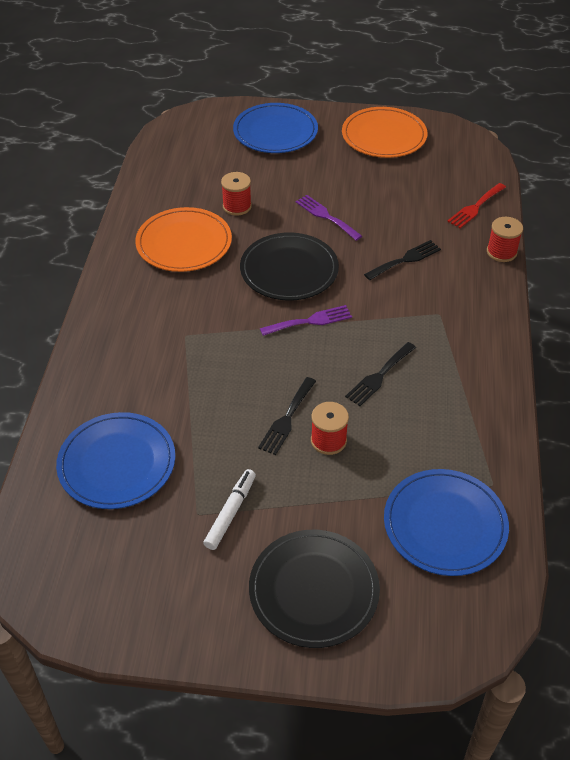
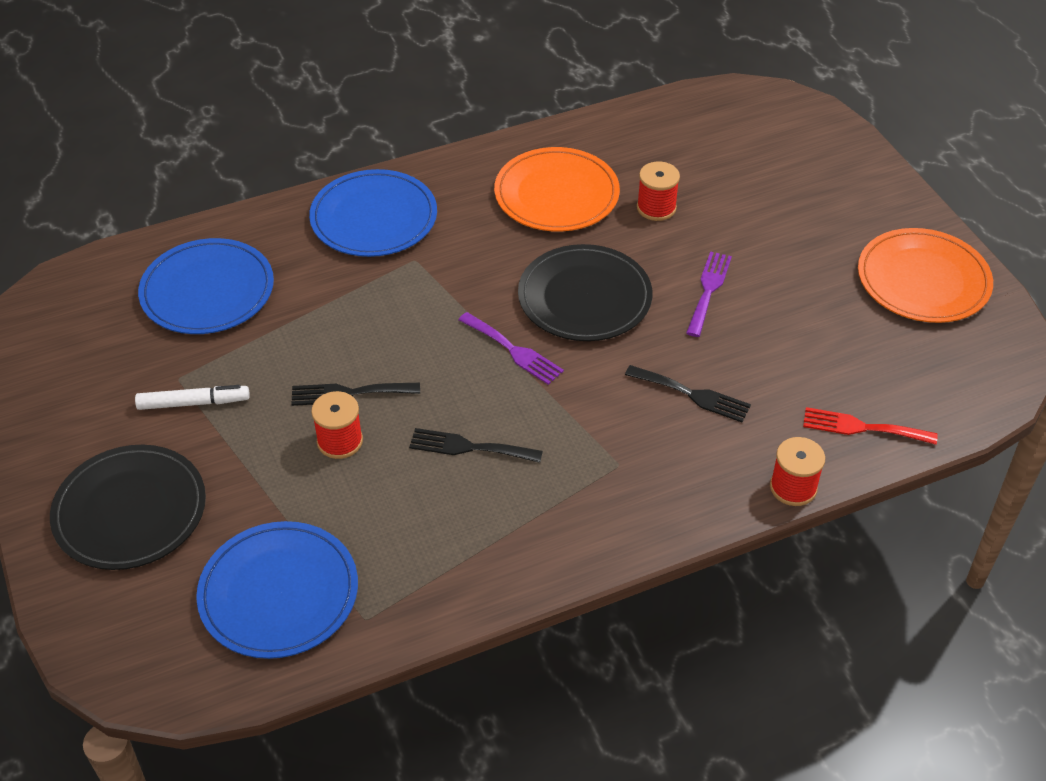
camera: 60 degrees right, 0 degrees up
(275, 132) = (827, 180): blue plate -> blue plate (374, 218)

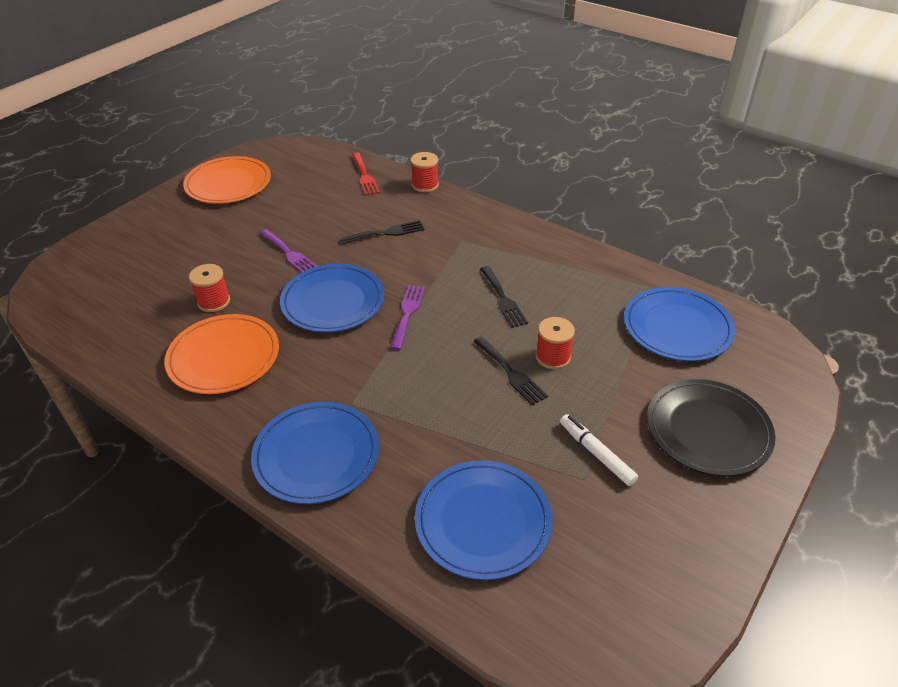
camera: 120 degrees left, 5 degrees down
(584, 297) = (333, 301): black plate -> blue plate
(692, 395) = (386, 233): black fork -> black fork turned 75 degrees clockwise
(708, 290) = (289, 253): purple fork -> purple fork turned 120 degrees counterclockwise

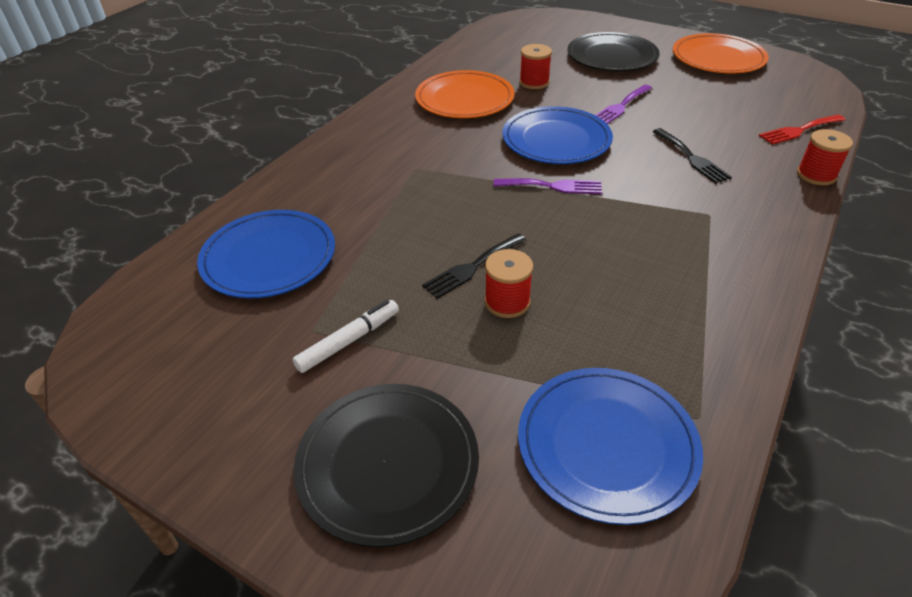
camera: 85 degrees right, 0 degrees up
(186, 242) = (612, 56): none -> black plate
(316, 455) = (354, 158): blue plate -> none
(503, 299) = (604, 255): black fork -> none

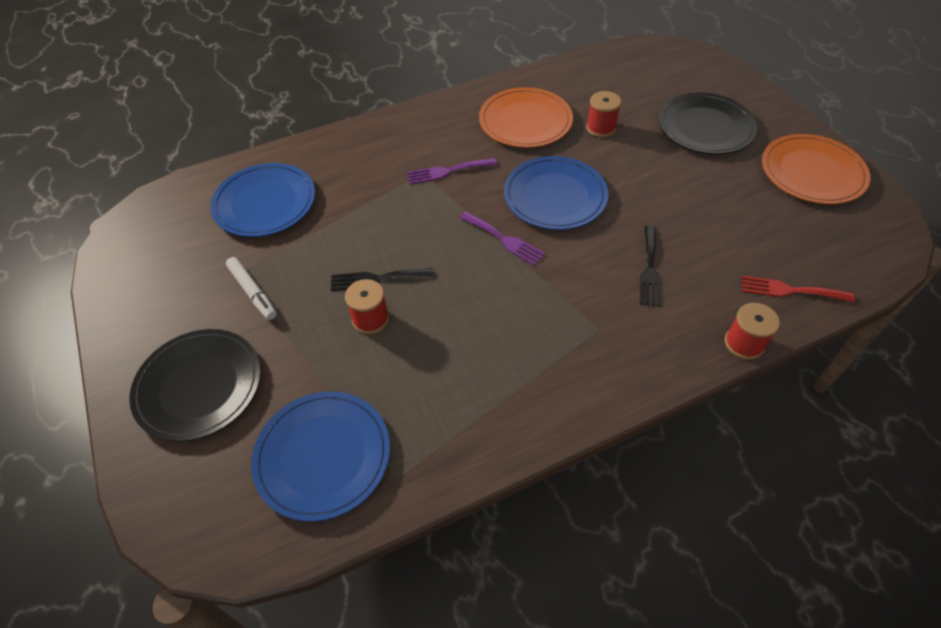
camera: 35 degrees right, 10 degrees up
(349, 341) = (253, 292): white marker -> white marker turned 60 degrees clockwise
(621, 106) = (649, 187): purple fork -> purple fork (447, 171)

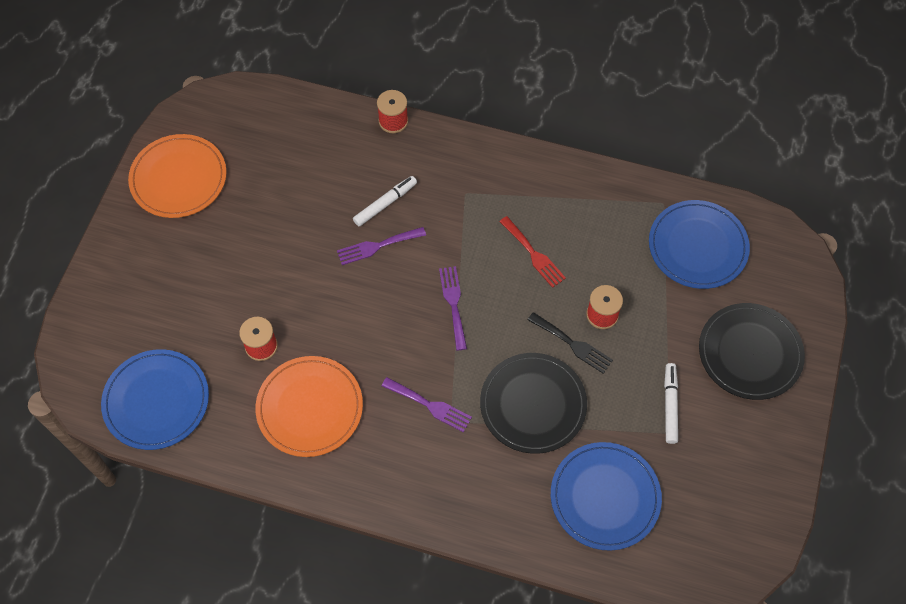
camera: 140 degrees left, 10 degrees up
(555, 196) = (376, 310): blue plate -> blue plate (156, 401)
(612, 235) = (377, 246): none -> purple fork
(649, 269) = (385, 204): black fork -> white marker
(705, 127) = (185, 277): black plate -> black plate (533, 404)
(790, 290) = (322, 125): red fork -> red fork (533, 254)

